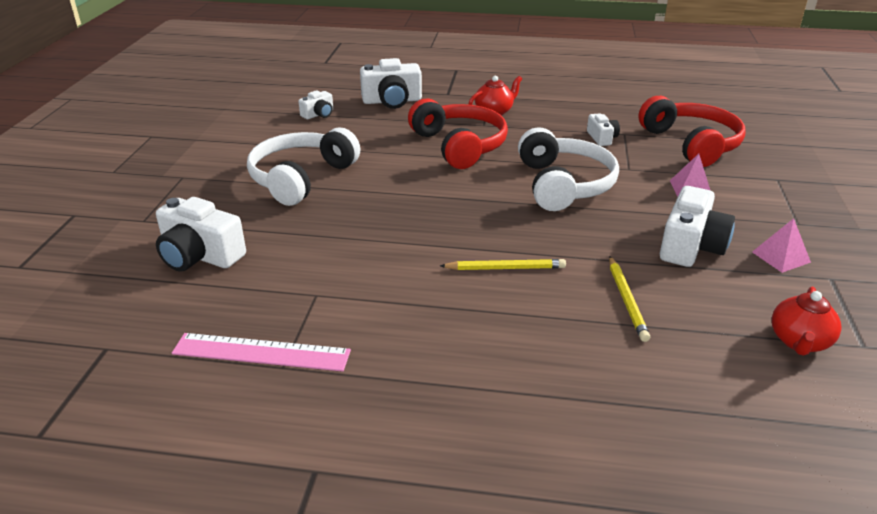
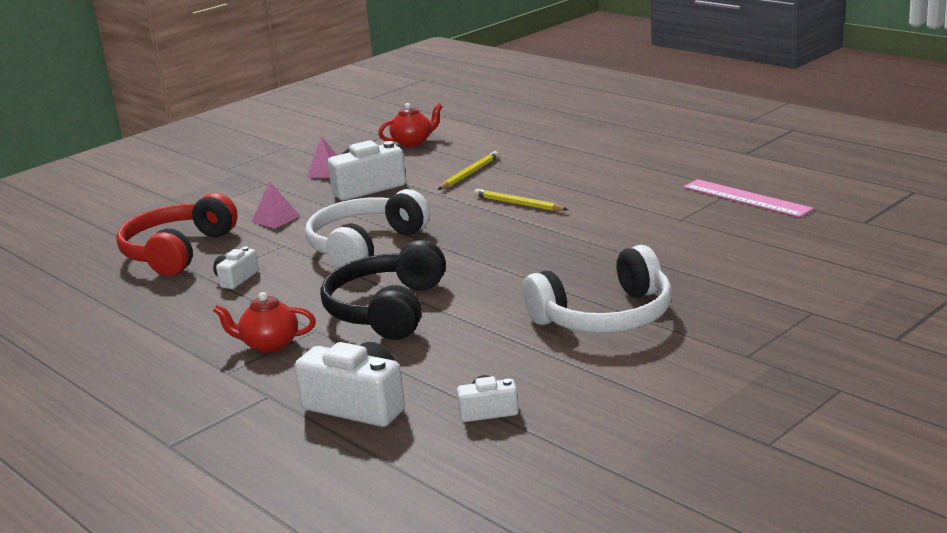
camera: 140 degrees left, 10 degrees down
(200, 255) = (764, 265): white camera -> none
(459, 146) = (387, 310): red headphones -> black headphones

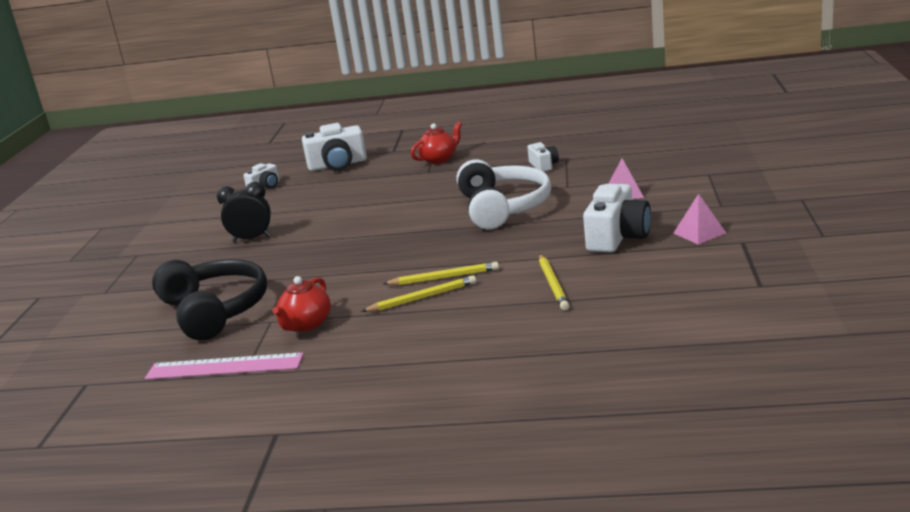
camera: 140 degrees right, 0 degrees up
(177, 252) = (630, 158): red headphones -> none
(387, 310) = (404, 192): black headphones -> black headphones (214, 311)
(413, 142) = (703, 291): red teapot -> red teapot (306, 324)
(556, 195) = (422, 298): none -> yellow pencil
(605, 317) = (251, 239): white headphones -> black clock

